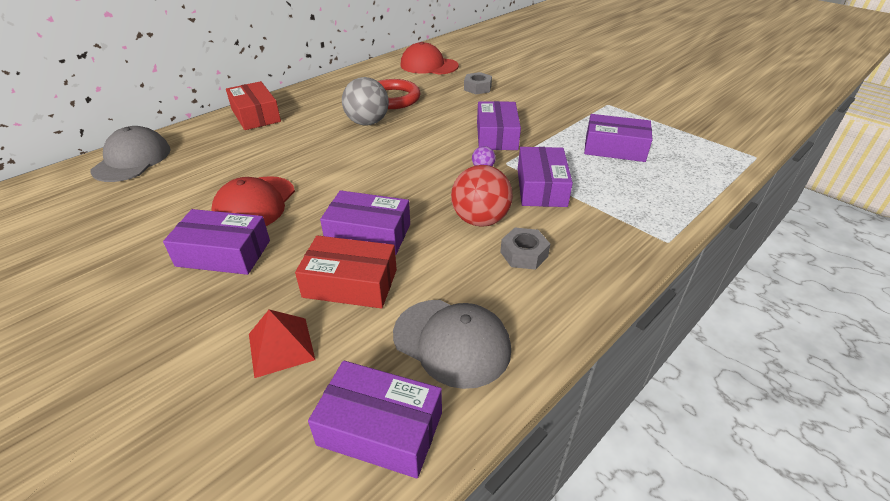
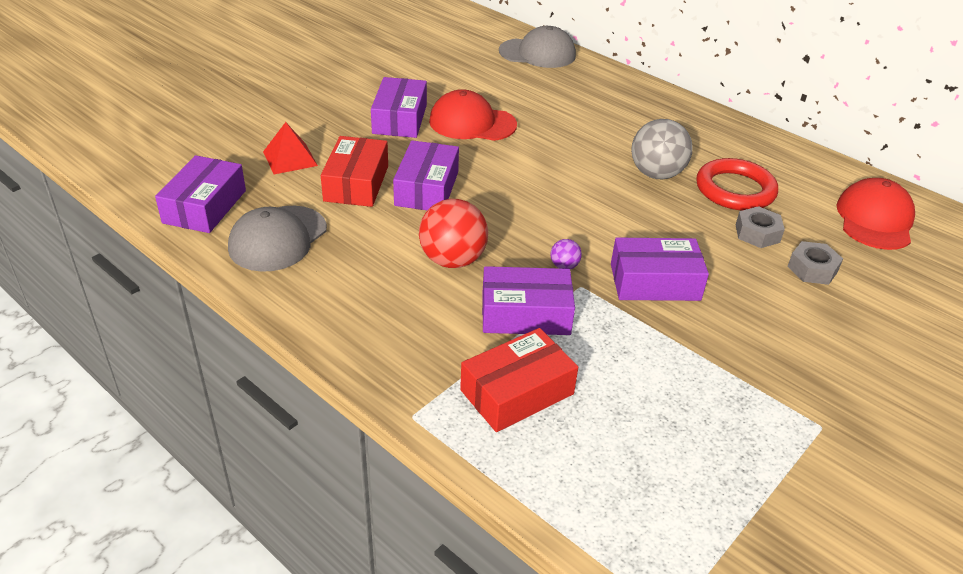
camera: 85 degrees right, 0 degrees up
(256, 115) = (647, 99): red box -> red box (517, 392)
(524, 254) = (391, 288): grey nut -> grey nut (757, 233)
(614, 148) = (652, 407): purple box -> none

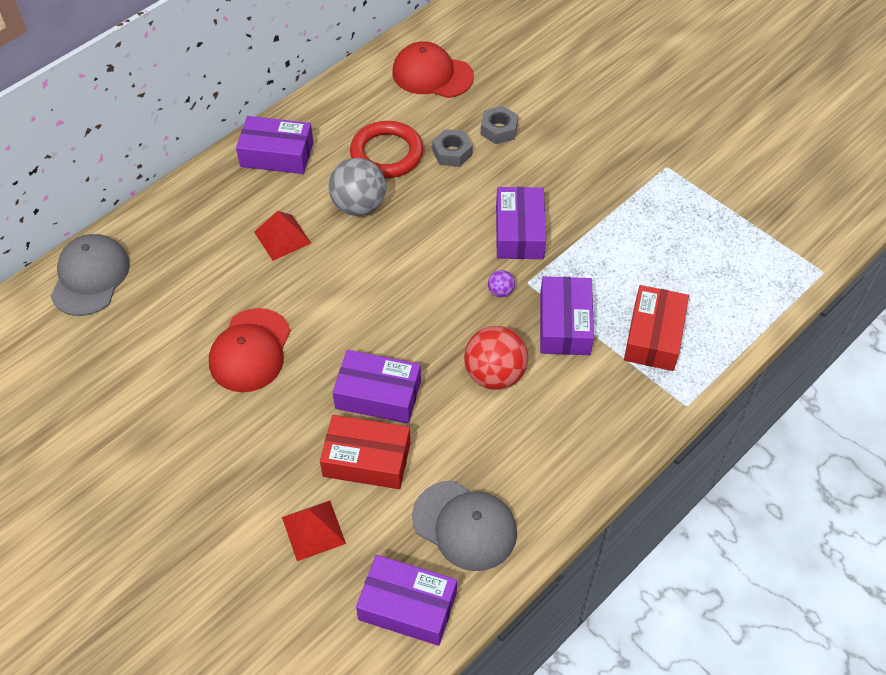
camera: 85 degrees left, 15 degrees up
(400, 119) = (234, 421): purple box -> purple box (277, 154)
(517, 392) = (654, 336): red box -> red box turned 45 degrees clockwise
(602, 134) = (282, 237): none -> red pyramid

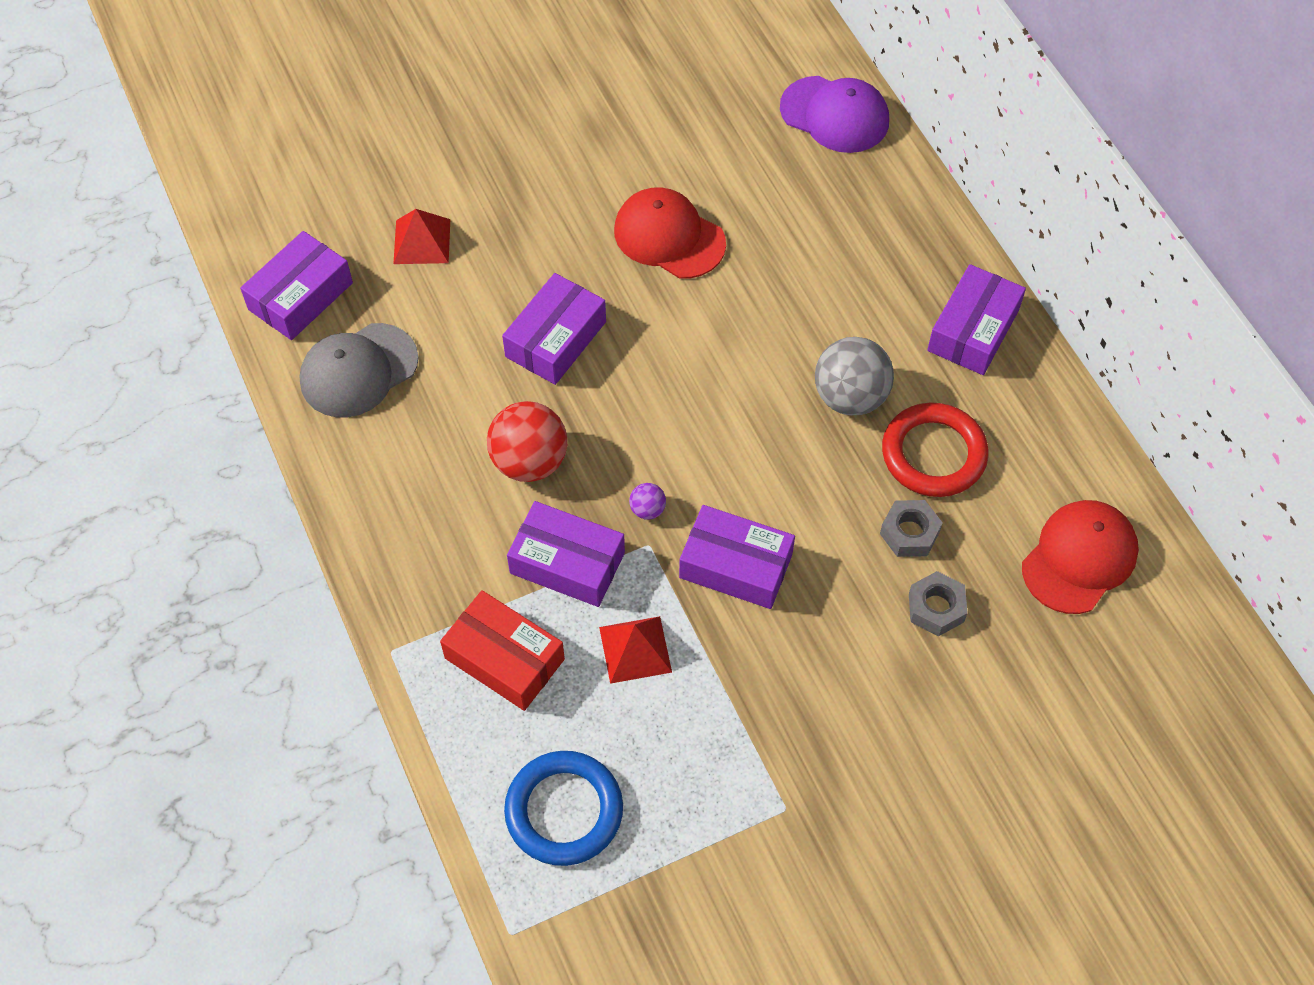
camera: 110 degrees right, 5 degrees up
(90, 277) = (835, 115): grey cap -> purple cap
(282, 237) = (826, 304): red pyramid -> red pyramid (635, 649)
(367, 459) = (479, 307): red box -> none
(734, 270) = (564, 811): none -> blue ring

